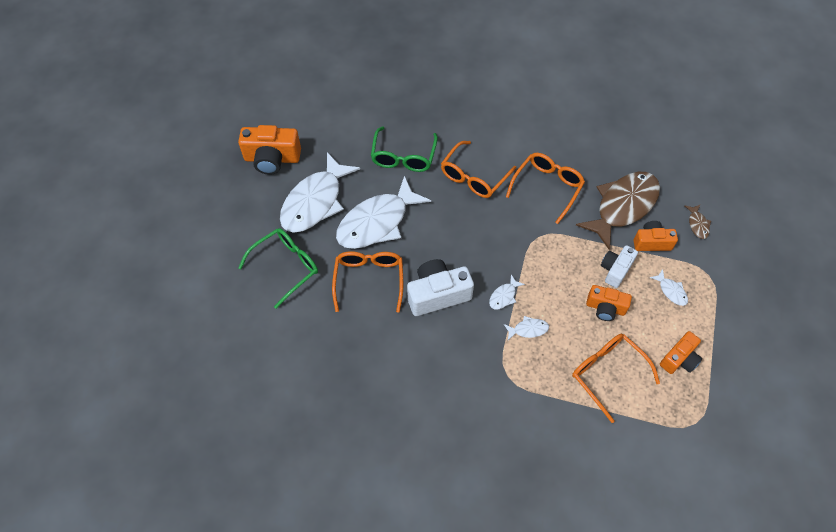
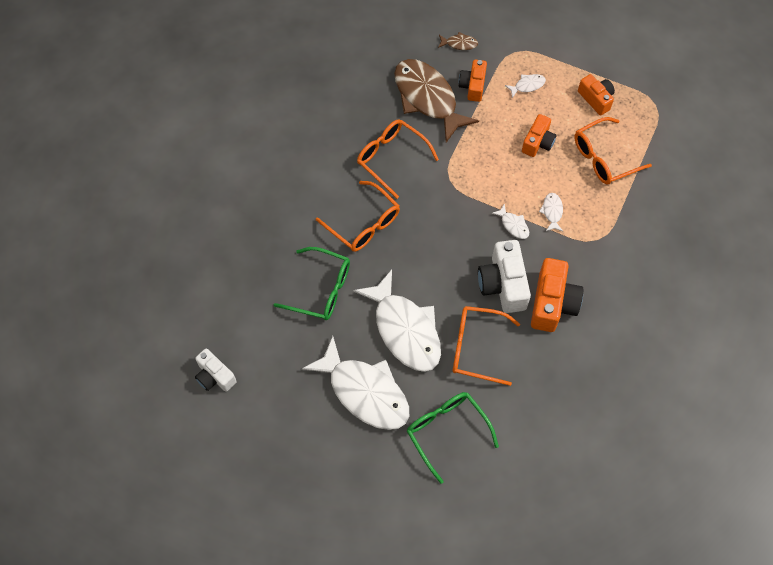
camera: 80 degrees left, 5 degrees up
(272, 159) = (292, 435): orange camera -> orange camera (552, 303)
(615, 270) = (498, 124): white camera -> white camera (215, 376)

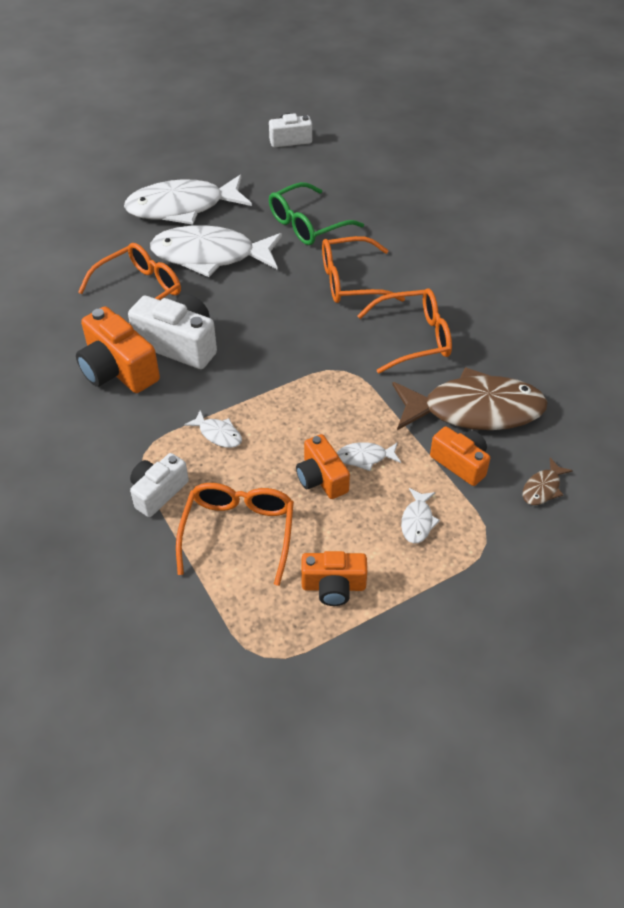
camera: 125 degrees right, 15 degrees down
(446, 431) = (91, 236): green glasses -> none
(513, 225) = (236, 391): white fish -> white fish (365, 457)
(614, 212) = (158, 492): none -> white camera

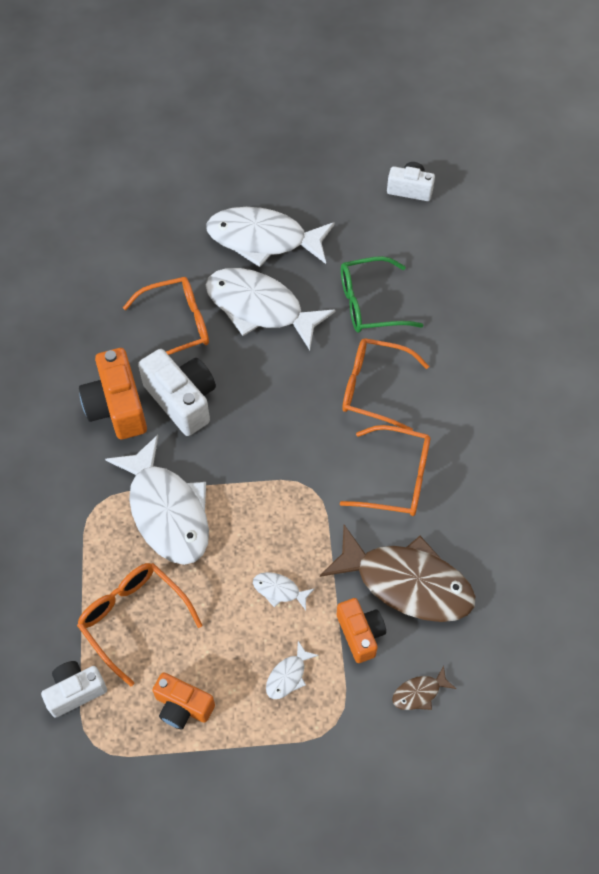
camera: 25 degrees right, 10 degrees up
(158, 492) = (89, 549): white camera -> white camera (75, 691)
(218, 434) = (167, 511): white fish -> white fish, size x2.49
(238, 532) = (133, 618): orange glasses -> orange glasses turned 75 degrees counterclockwise
(321, 478) = (230, 595): orange camera -> none

